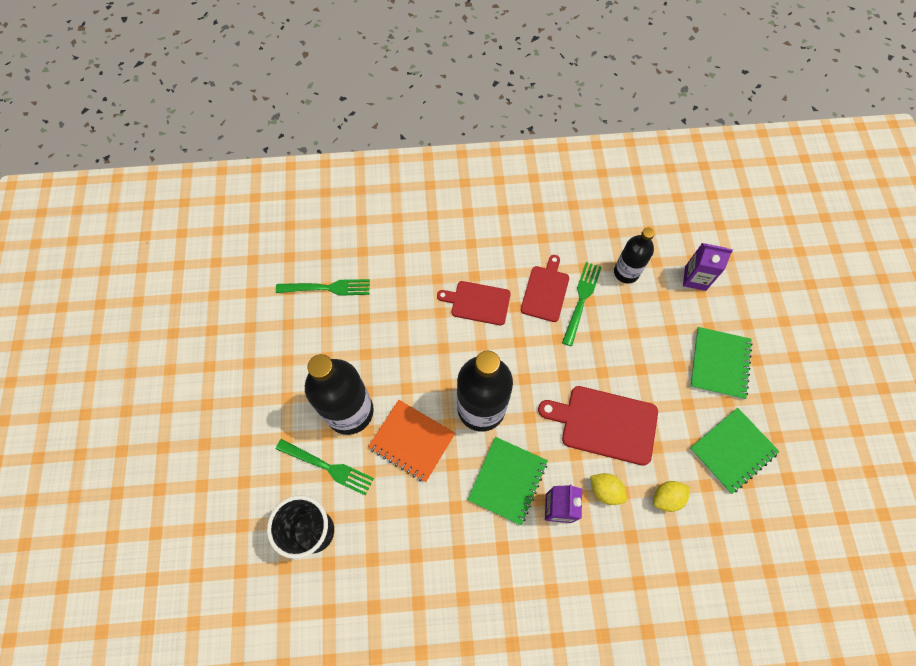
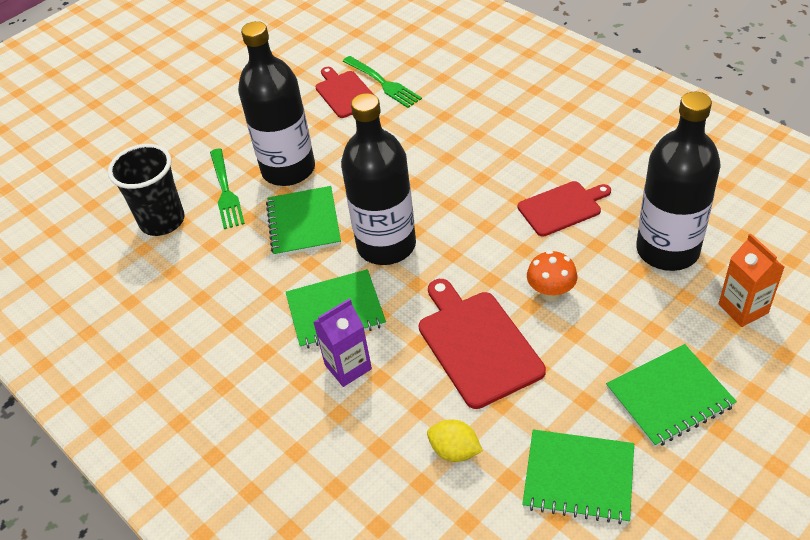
camera: 55 degrees right, 20 degrees down
(412, 441) = (304, 223): orange notebook -> green notebook
(478, 302) = (488, 173): red cutting board -> red cutting board (345, 93)
(581, 300) = (588, 238): green fork -> none
(602, 354) = (551, 293): none -> orange mushroom
(605, 490) = (406, 392): yellow lemon -> none
(626, 272) = (667, 250): black bottle -> black bottle, size x1.71
(695, 278) = (743, 308): purple carton -> orange carton

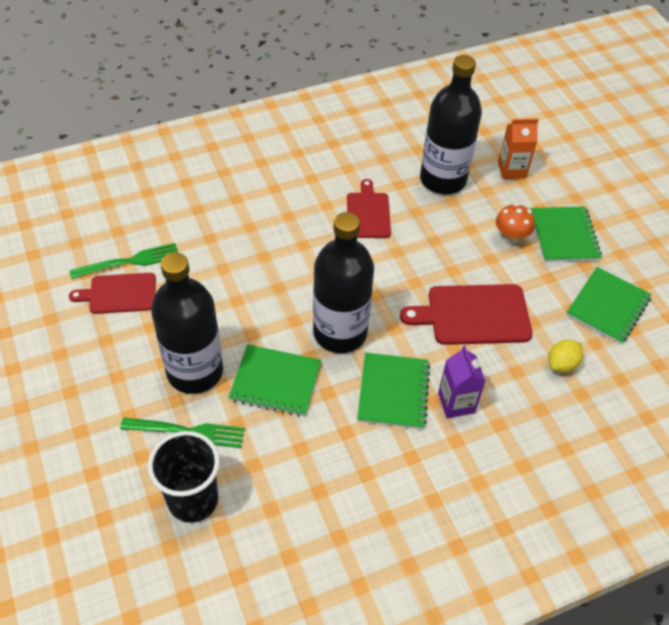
camera: 75 degrees left, 5 degrees up
(551, 293) = (447, 255): orange mushroom -> orange mushroom (511, 237)

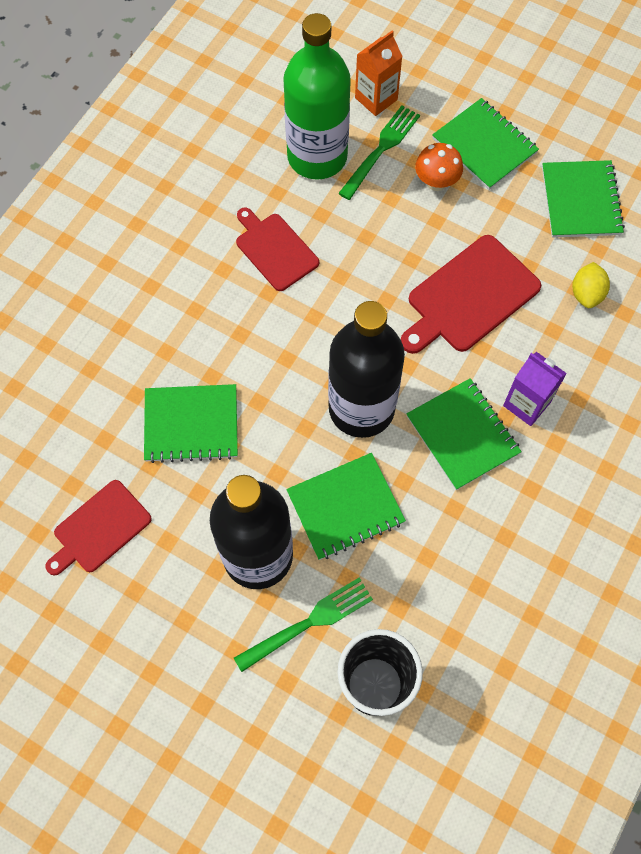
camera: 35 degrees left, 15 degrees up
(129, 262) = (75, 484): green fork -> green fork (381, 150)
(226, 274) = (191, 424): none -> green notebook
(443, 179) = (317, 156): black bottle -> green bottle

